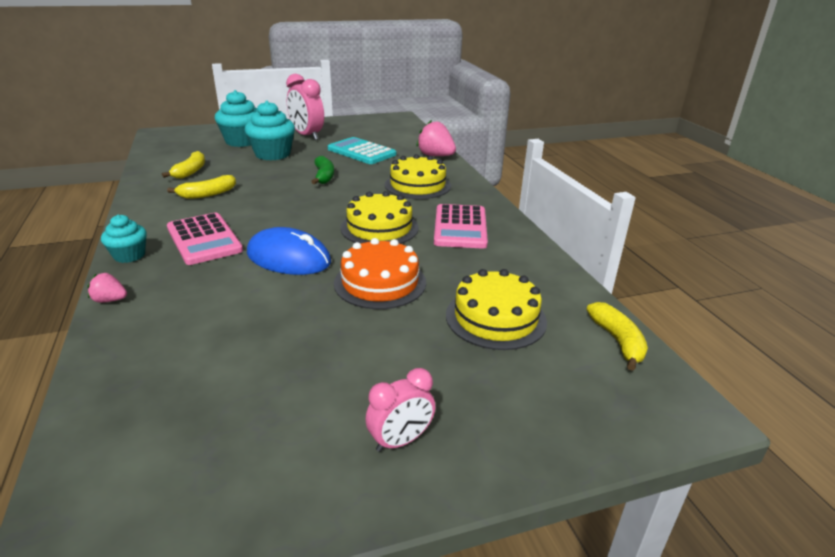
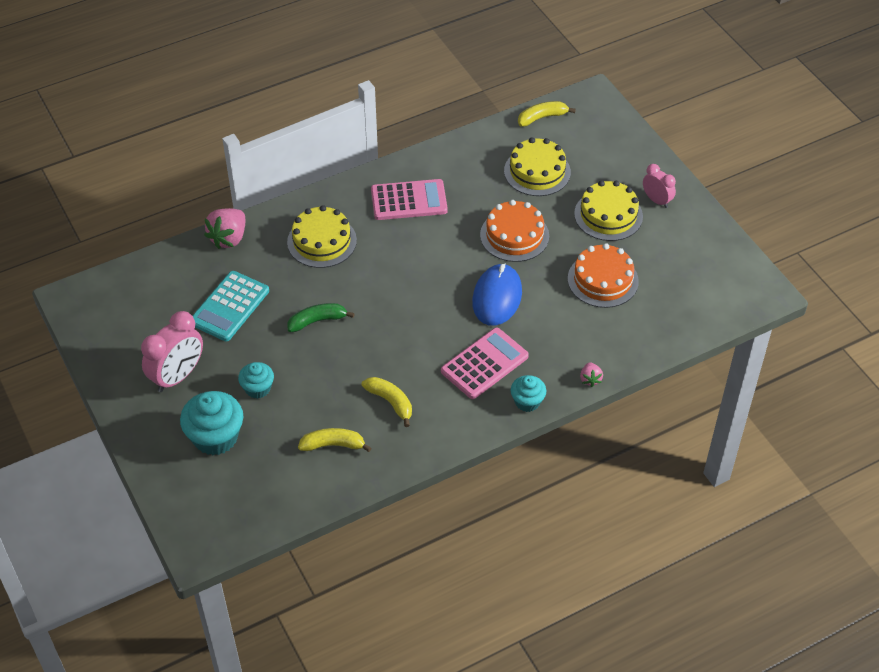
camera: 100 degrees left, 20 degrees up
(259, 340) = (603, 280): none -> orange cake
(273, 154) = (257, 388): turquoise cupcake -> turquoise cupcake, size x0.58
(379, 228) = (426, 252): yellow cake -> yellow cake (608, 215)

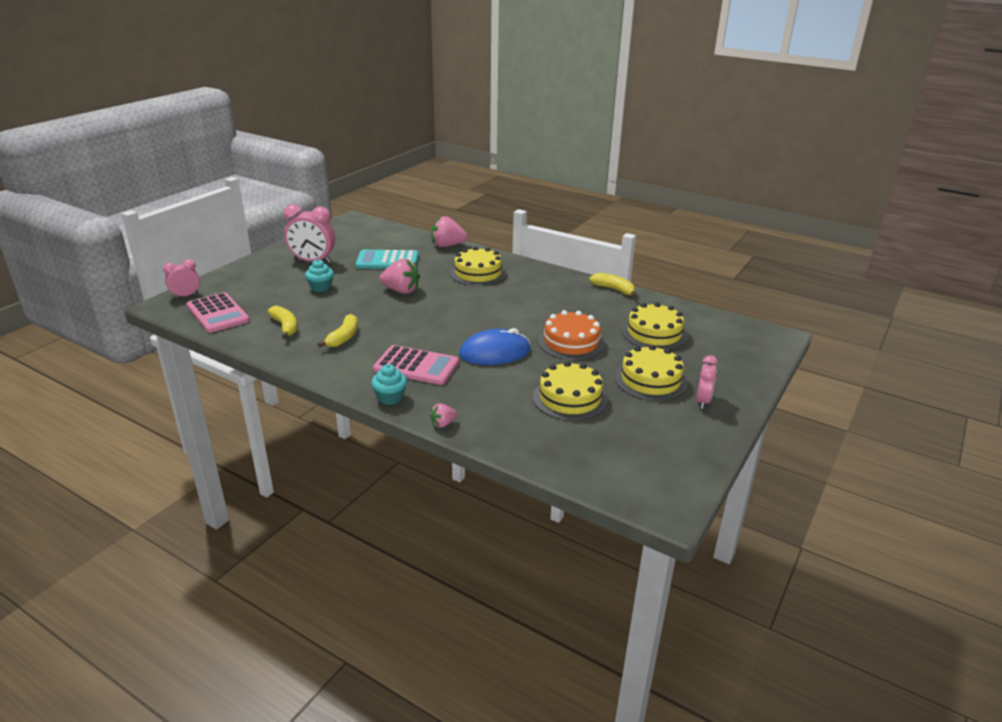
camera: 60 degrees right, 20 degrees down
(186, 521) = (186, 296): none -> pink clock
(215, 437) = (267, 286): turquoise cupcake -> none
(317, 321) = (401, 291): green banana -> pink strawberry
(409, 200) = (554, 292): pink calculator -> pink calculator (218, 313)
(542, 117) = (716, 320): yellow banana -> yellow banana (614, 289)
(603, 280) = (570, 398): orange cake -> yellow cake

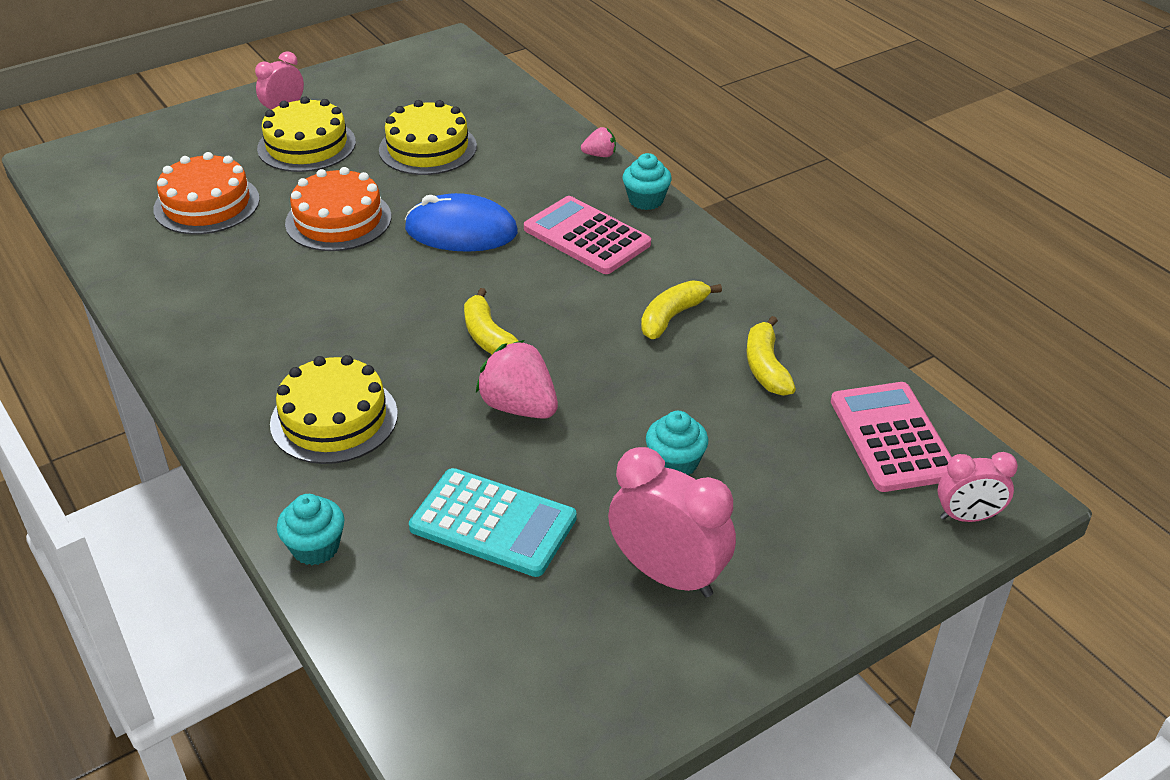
camera: 155 degrees left, 10 degrees up
(447, 245) = (315, 547): pink strawberry -> turquoise cupcake
(614, 289) = (142, 303): yellow banana -> yellow banana (488, 337)
(654, 333) = (207, 204): yellow cake -> orange cake

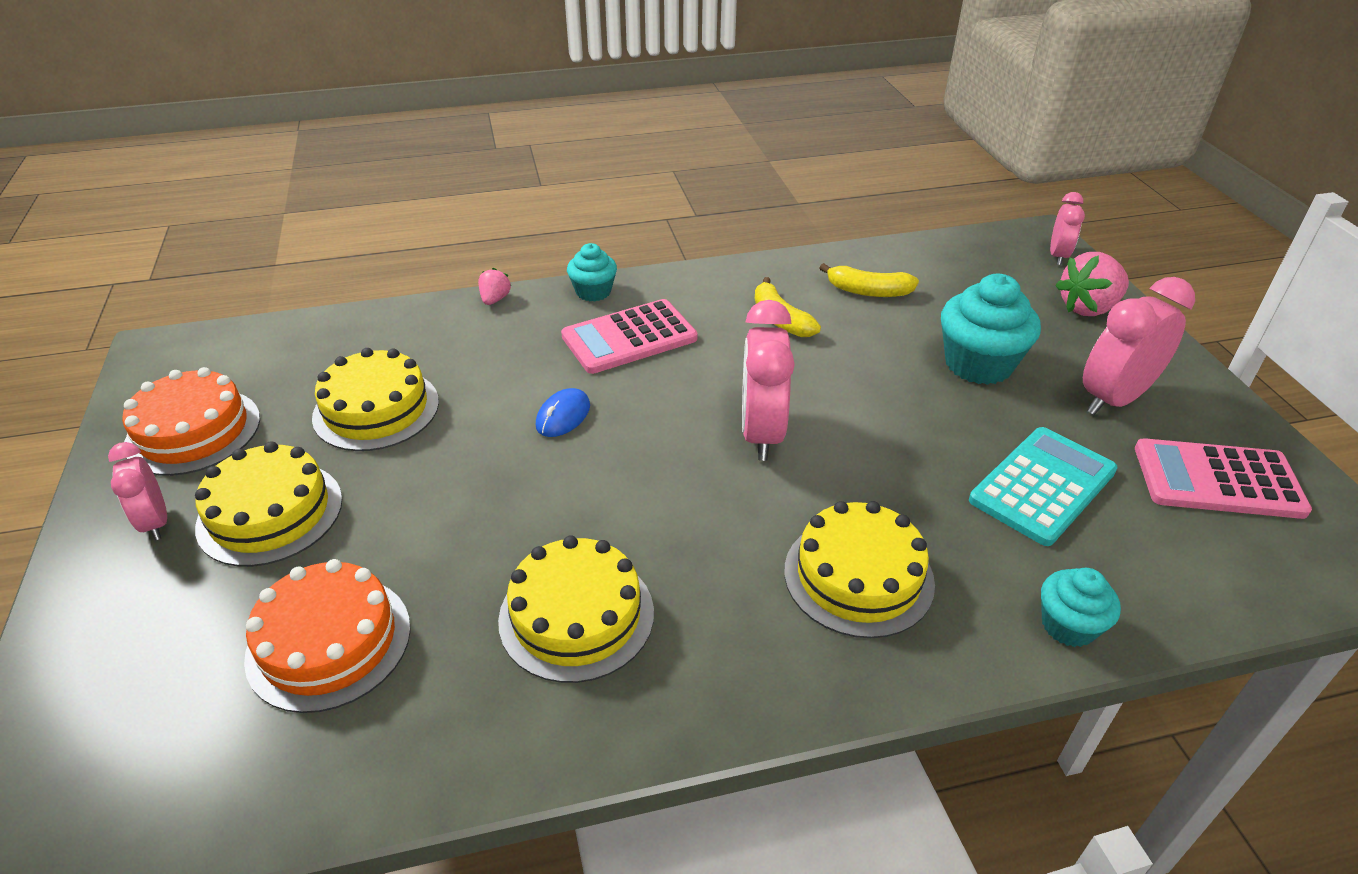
camera: 70 degrees left, 0 degrees up
(254, 292) = (576, 615): none -> yellow cake
(338, 220) = (470, 510): orange cake -> orange cake (193, 431)
(461, 231) = (563, 416): blue mouse -> blue mouse, size x0.54
(488, 337) = (761, 433): yellow banana -> pink clock
(519, 407) = (879, 435): pink strawberry -> pink strawberry (1088, 308)
(675, 463) = (978, 364): turquoise cupcake -> turquoise cupcake, size x1.72
(892, 437) = (968, 261): pink calculator -> pink calculator (1217, 480)

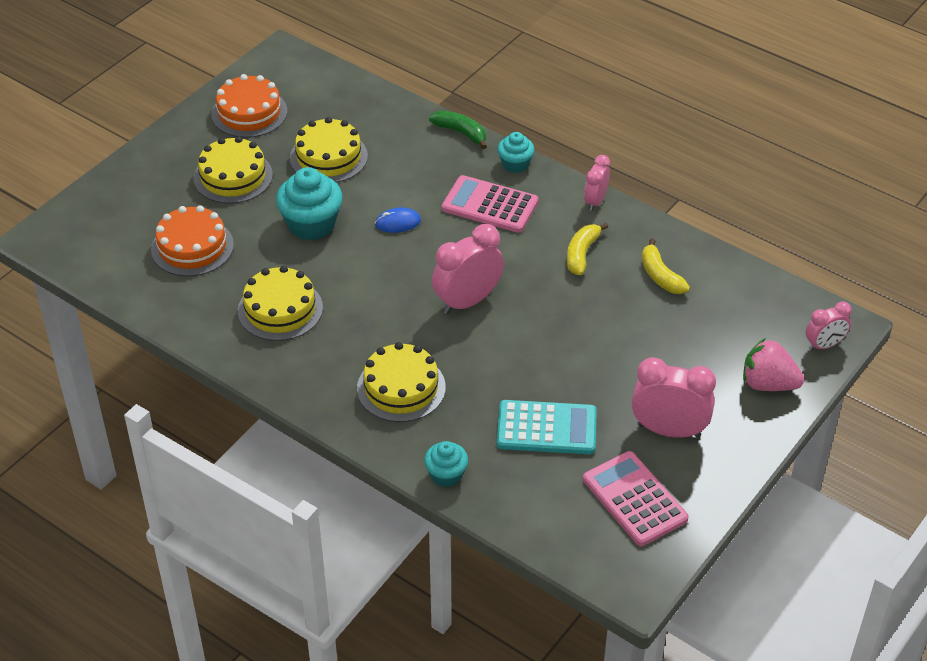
camera: 50 degrees right, 5 degrees up
(156, 522) = (192, 148): pink clock -> pink clock (595, 201)
(495, 299) = (461, 133): pink strawberry -> green banana
(978, 364) = (637, 358): turquoise cupcake -> turquoise cupcake (311, 224)

